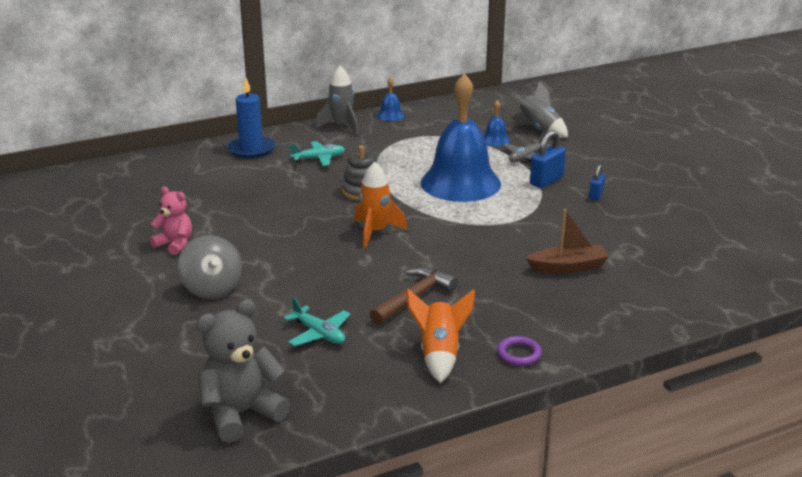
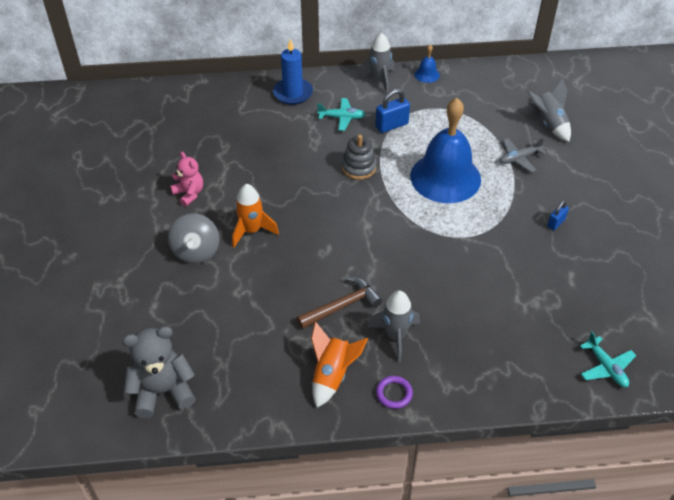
camera: 20 degrees right, 20 degrees up
(319, 333) = (253, 324): turquoise plane -> turquoise plane (606, 367)
(375, 232) = (347, 221): orange rocket -> orange rocket (252, 231)
(489, 309) = (395, 336): none -> grey rocket
(495, 140) = (503, 128): blue bell -> none
(546, 180) = (521, 193): blue padlock -> blue padlock (391, 125)
(568, 267) = (484, 306): brown boat -> none

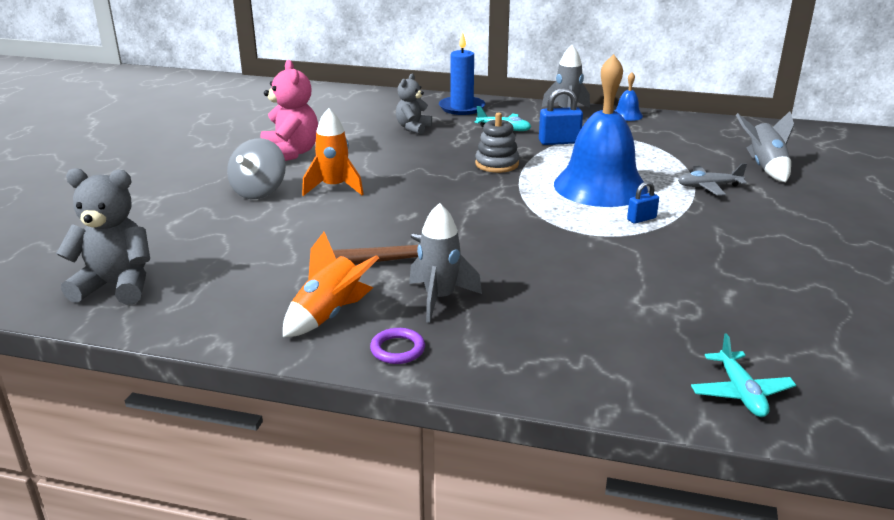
camera: 20 degrees right, 20 degrees down
(189, 194) = (290, 153): pink teddy bear -> pink teddy bear, size x1.58
(269, 133) = (413, 128): none -> grey teddy bear
(556, 223) = (732, 244): blue padlock -> blue padlock (641, 219)

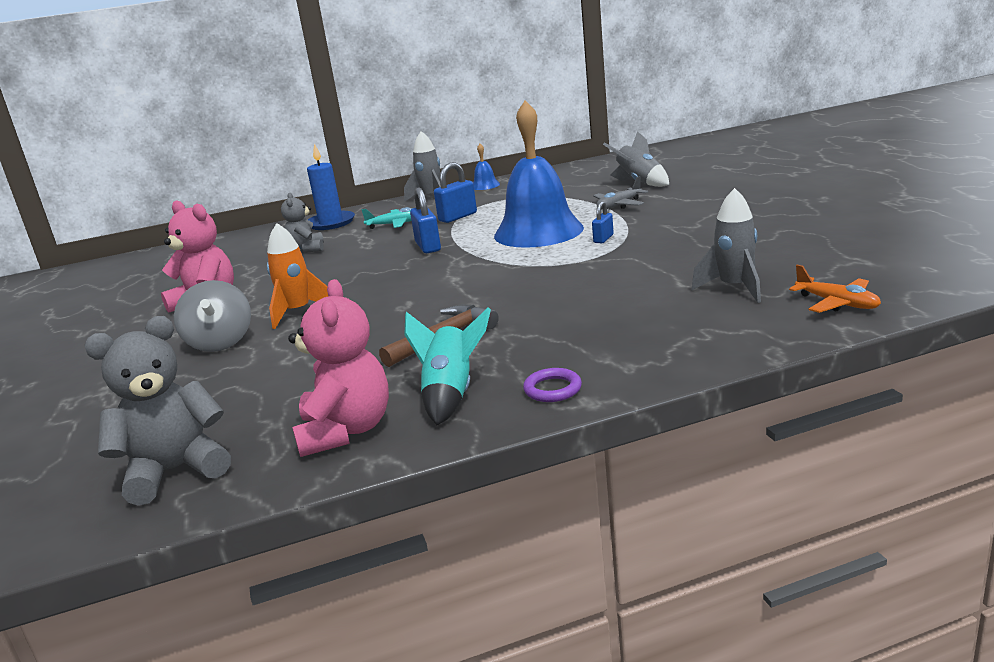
camera: 30 degrees left, 5 degrees down
(234, 309) = (346, 431): none -> pink teddy bear
(329, 315) = (451, 394): orange rocket -> turquoise rocket
(440, 299) = (530, 344): grey rocket -> grey rocket (734, 288)
(497, 164) = (428, 247): grey stacking toy -> blue padlock
(740, 393) = (837, 303): turquoise plane -> orange plane

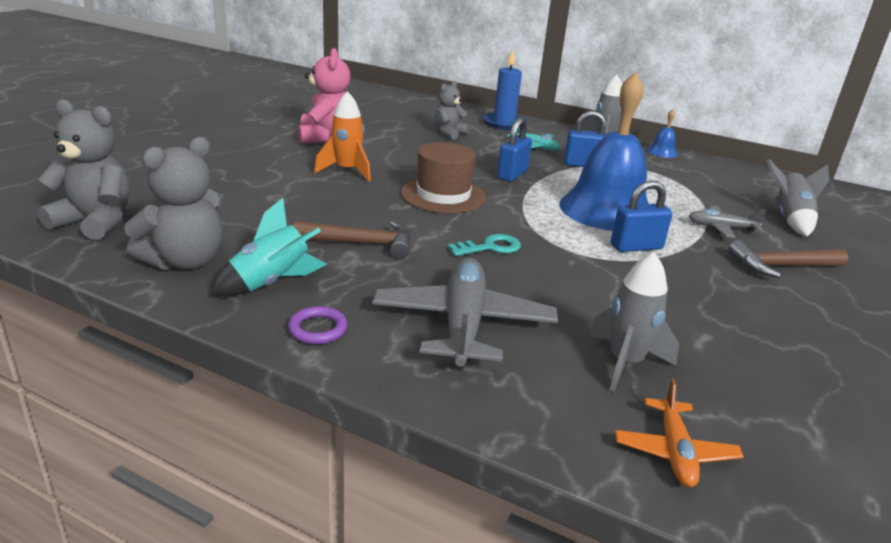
camera: 40 degrees right, 5 degrees up
(220, 342) = (277, 164): grey spinning top -> none
(346, 431) = (185, 261): pink teddy bear -> grey teddy bear
(416, 283) = (443, 195): none -> brown hat
(528, 288) = (490, 247): none -> turquoise key
(603, 239) = (636, 247): blue padlock -> blue padlock, size x1.65
(621, 329) = (463, 324): none -> grey plane
(689, 206) = (781, 266): none -> brown hammer

